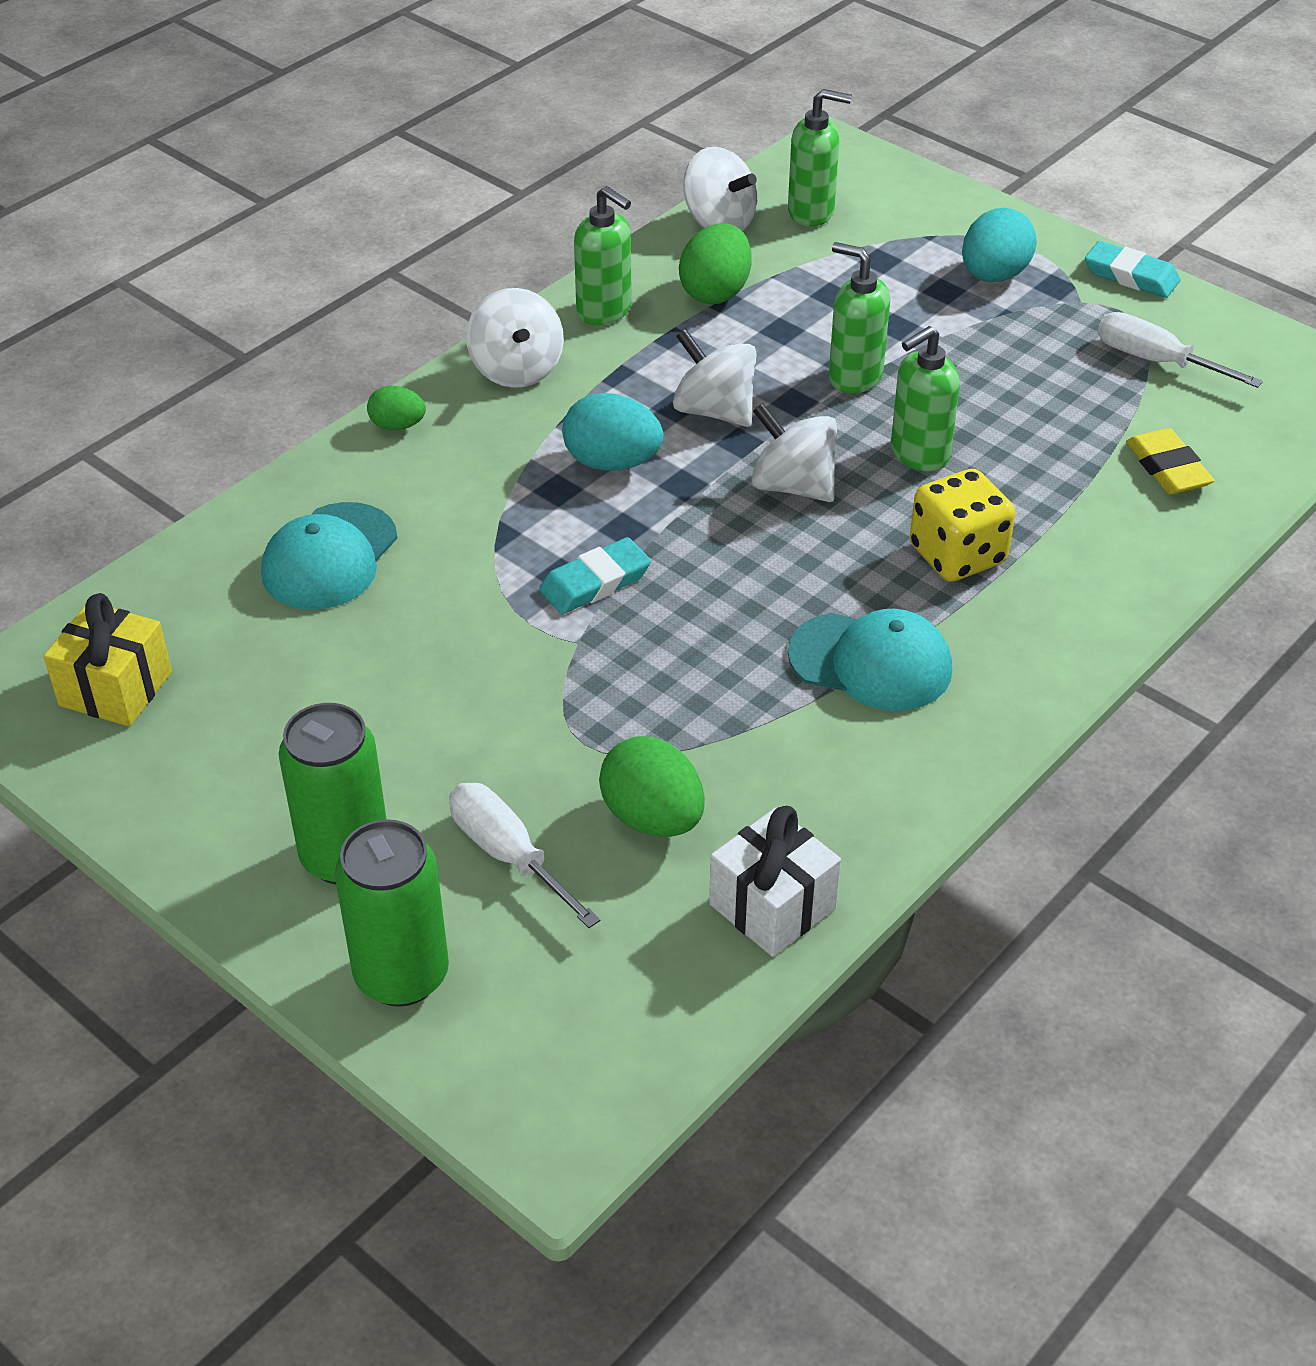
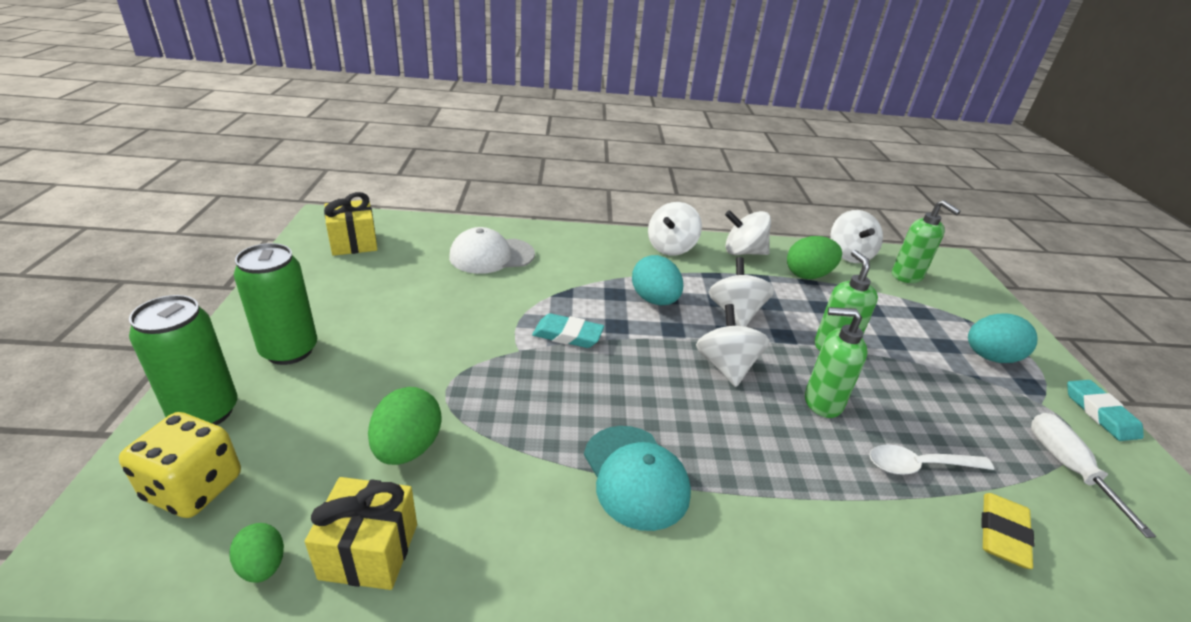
camera: 45 degrees right, 10 degrees down
(329, 557) = (491, 256): turquoise cap -> white cap
(397, 426) = (593, 236): green egg -> green egg (263, 566)
(508, 855) = (332, 405): white screwdriver -> none
(604, 311) = (743, 252): green soap dispenser -> white spinning top
(772, 906) = (369, 551): white gift -> yellow gift
(957, 555) = (772, 466): yellow dice -> yellow dice (194, 488)
(1058, 455) = (919, 466): none -> white spoon

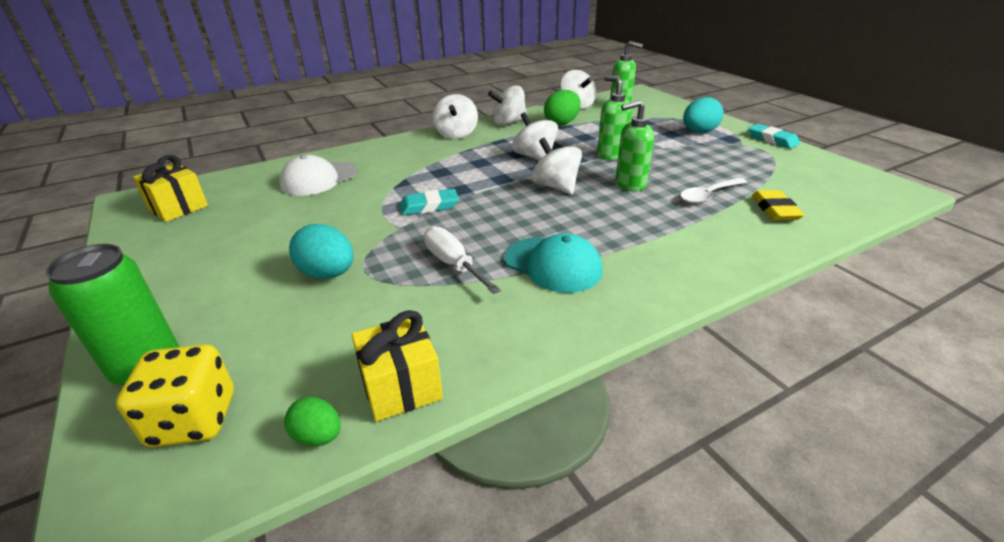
camera: 25 degrees left, 0 degrees up
(289, 350) = (191, 297): green can -> none
(407, 448) = (369, 316): green egg -> none
(654, 300) = (473, 167): turquoise egg -> turquoise egg (328, 274)
(1067, 467) = (778, 169): white screwdriver -> white screwdriver (453, 264)

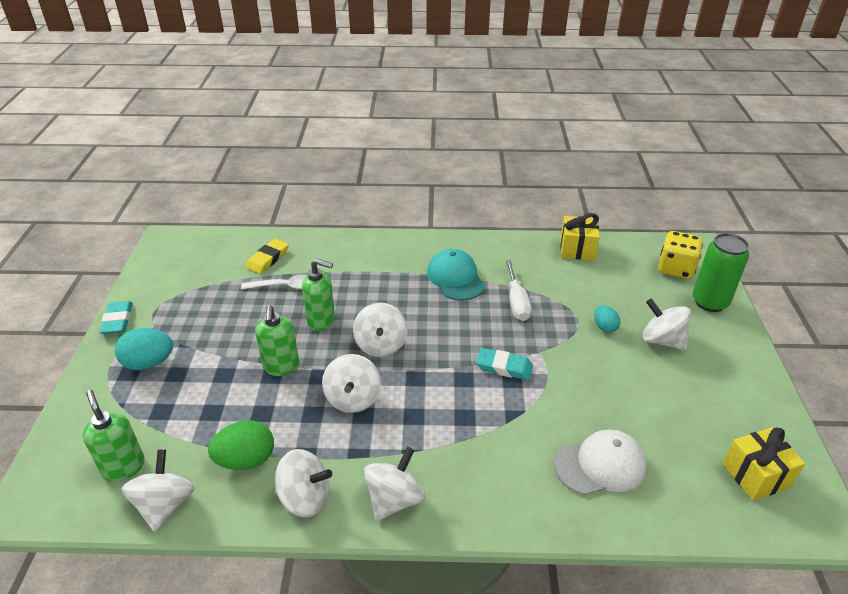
camera: 150 degrees left, 5 degrees up
(248, 284) = (662, 340): none -> white spinning top
(318, 436) = (618, 244): green egg -> none
(328, 274) = (604, 327): turquoise egg -> turquoise egg, size x0.59

